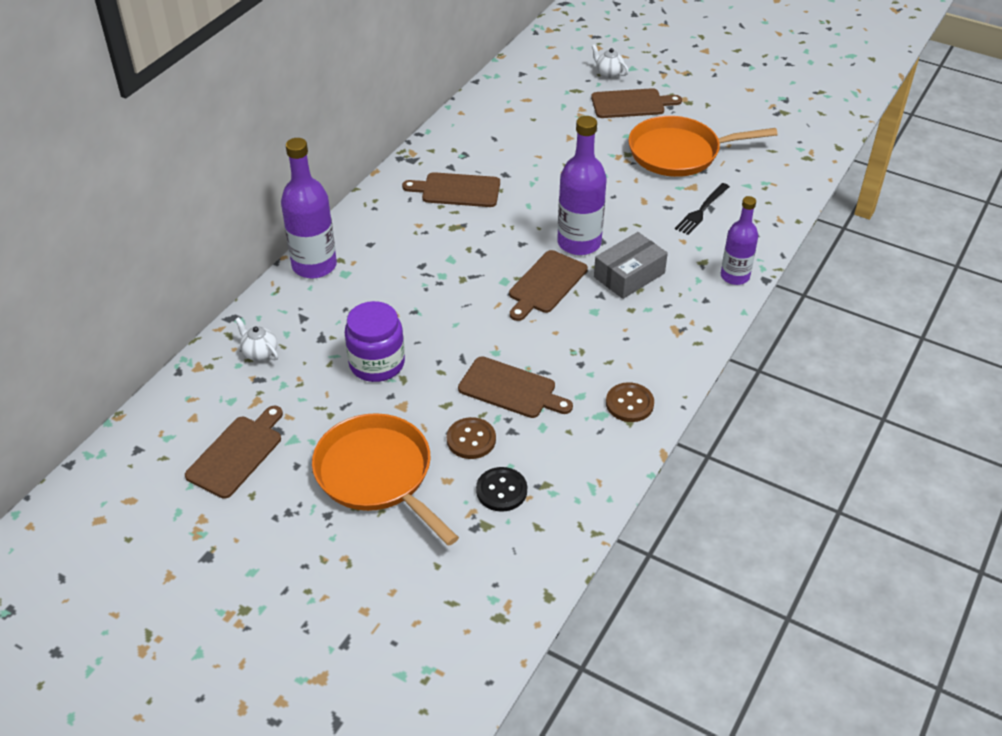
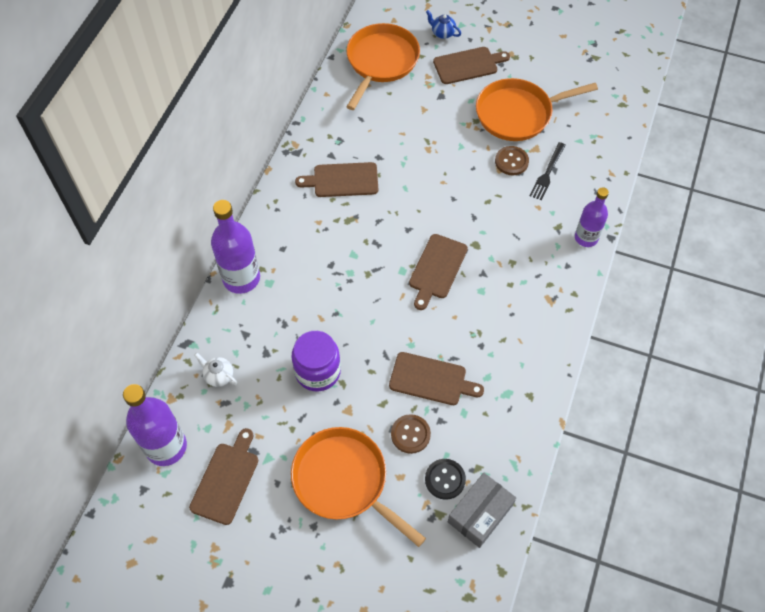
camera: 10 degrees left, 15 degrees up
(531, 91) = (381, 62): none -> orange pan
(579, 243) = (455, 222): purple bottle -> purple bottle (166, 447)
(609, 73) = (442, 33): white teapot -> blue teapot
(629, 275) = (502, 249): grey box -> grey box (480, 513)
(629, 404) = (527, 379): brown button -> brown button (511, 161)

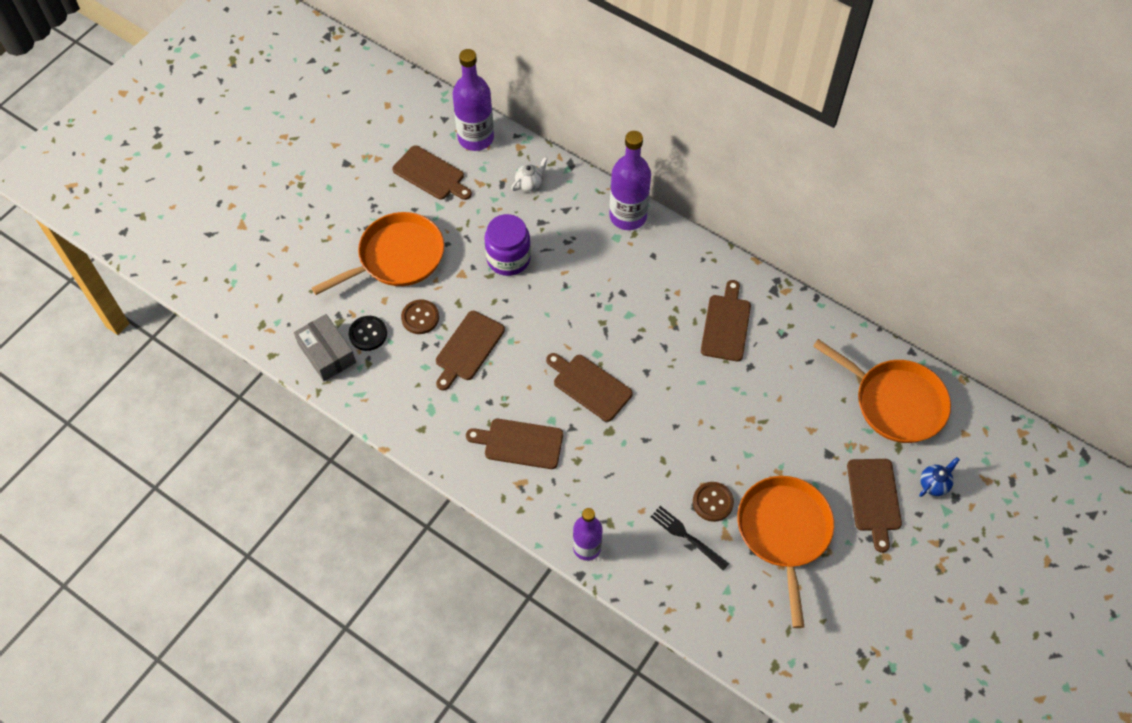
camera: 105 degrees right, 0 degrees up
(513, 310) = (520, 443): none -> brown cutting board

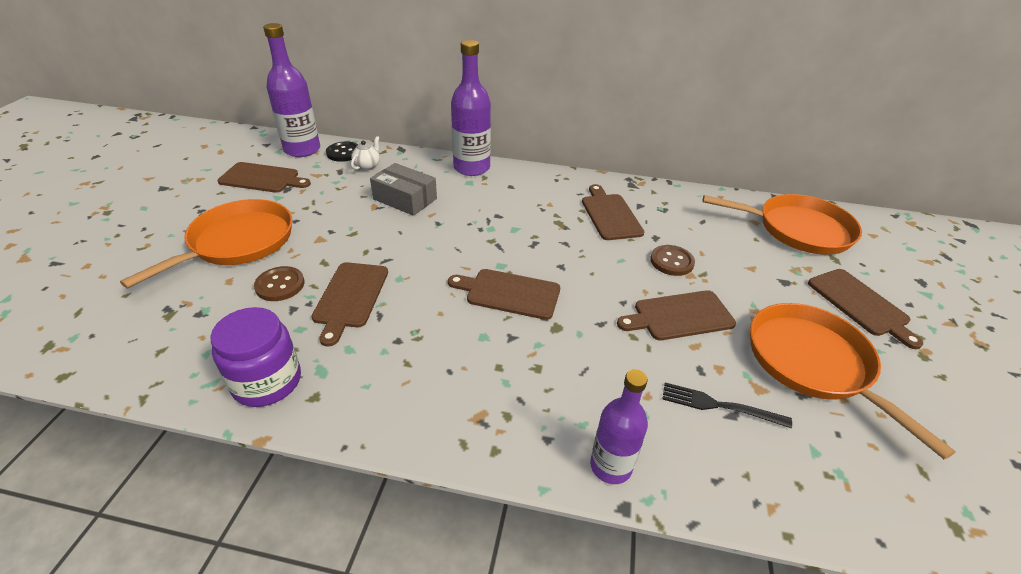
camera: 25 degrees left, 20 degrees down
(327, 353) = (153, 351): grey box -> grey box (405, 199)
(368, 334) = (212, 317): black button -> black button (344, 153)
(508, 258) = (368, 217): purple jar -> purple jar (267, 381)
(520, 443) = (456, 372): brown cutting board -> brown cutting board (679, 316)
(712, 502) = (717, 359): brown button -> brown button (671, 262)
(934, 484) = (894, 277): blue teapot -> none

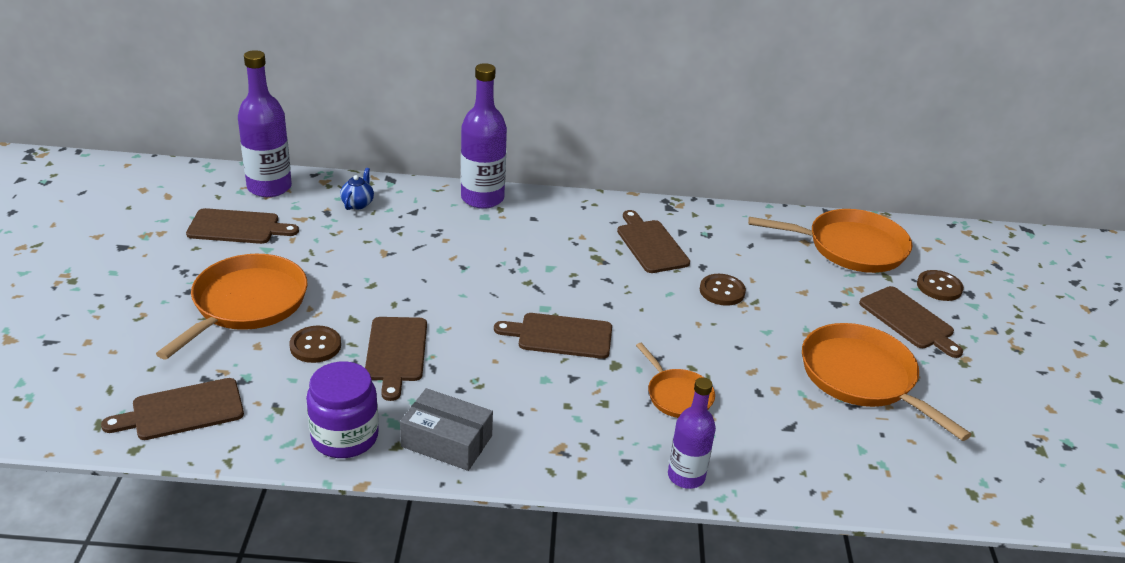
camera: 10 degrees left, 5 degrees down
(344, 153) = (322, 188): black button -> none
(367, 166) = (358, 204): white teapot -> blue teapot
(405, 199) = (417, 241): grey box -> grey box (446, 441)
(614, 366) = (677, 395): none -> orange pan
(679, 316) = (734, 345): brown cutting board -> brown cutting board (182, 411)
(718, 405) = (776, 421): black fork -> none
(889, 273) = (939, 287): none -> brown button

